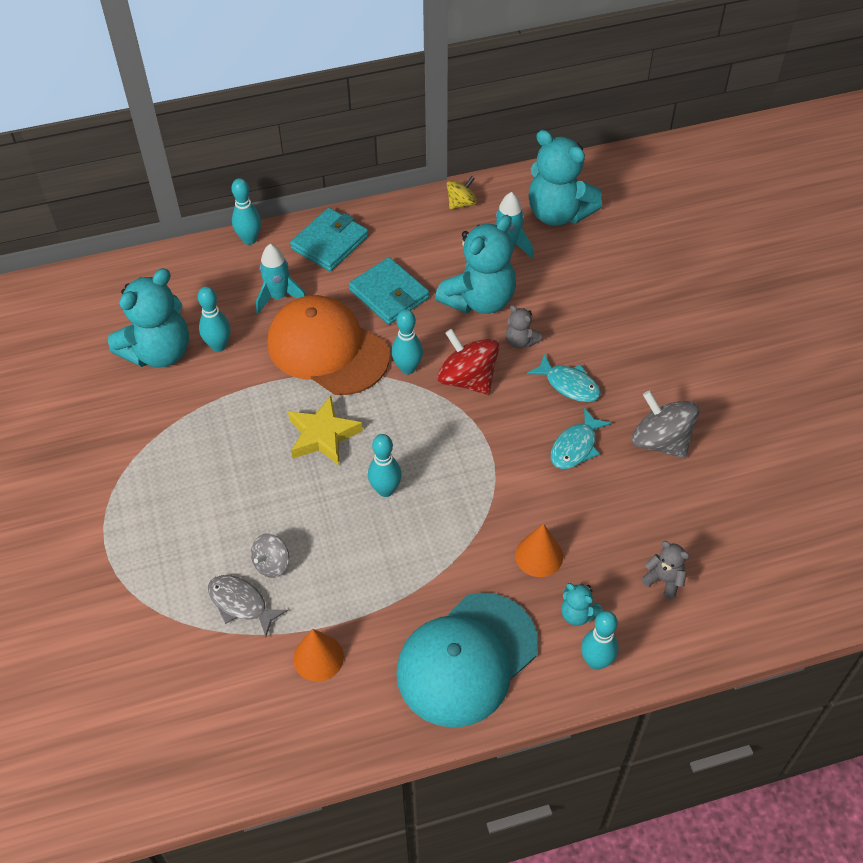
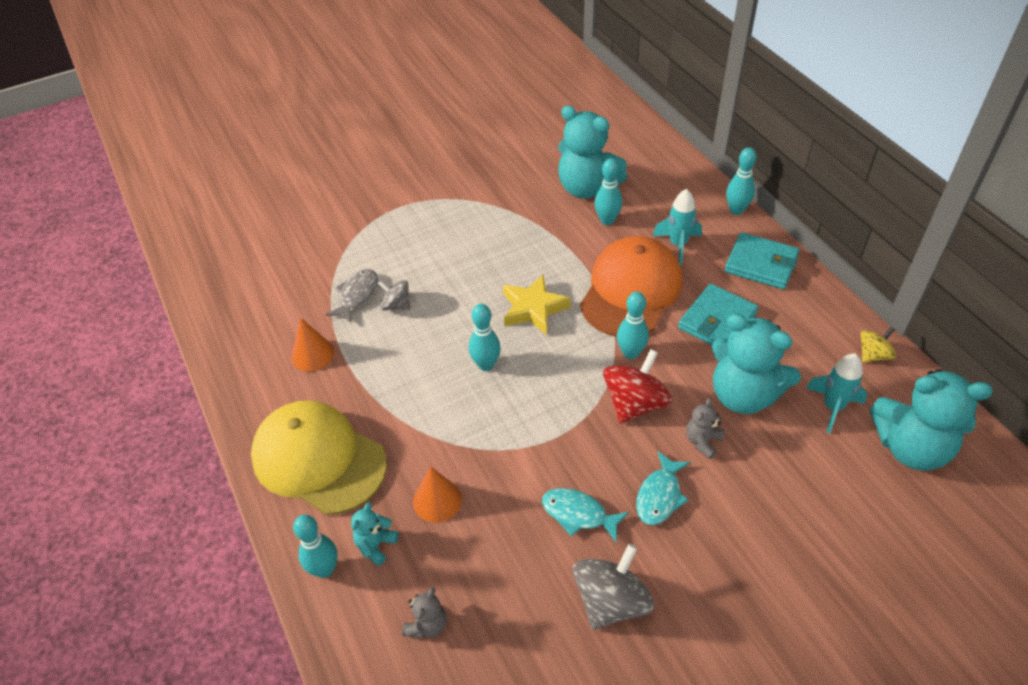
camera: 80 degrees right, 5 degrees down
(461, 203) = (873, 355): yellow spinning top -> yellow spinning top turned 75 degrees counterclockwise
(466, 659) = (318, 459): turquoise cap -> yellow cap
(558, 213) = (911, 447): turquoise teddy bear -> turquoise teddy bear turned 105 degrees counterclockwise

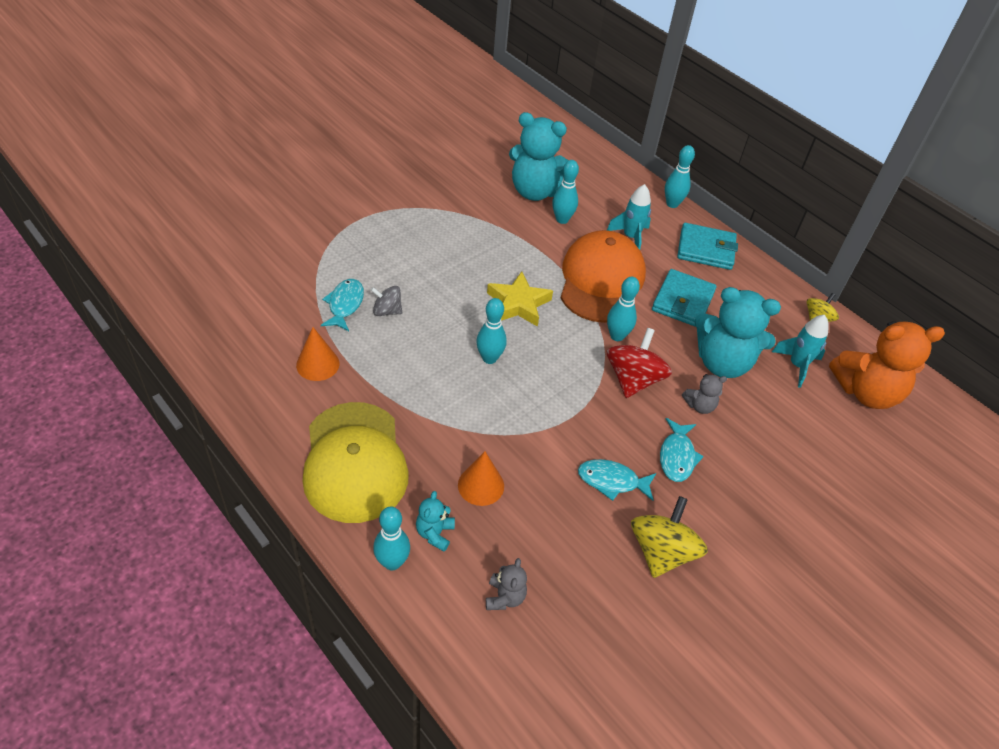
camera: 20 degrees left, 0 degrees up
(318, 459) = (354, 462): yellow cap -> yellow cap turned 120 degrees counterclockwise
(357, 295) = (345, 305): grey fish -> turquoise fish
(611, 601) = (661, 551): grey spinning top -> yellow spinning top
(702, 441) = (700, 405): grey teddy bear -> grey teddy bear turned 120 degrees counterclockwise
(911, 447) = (866, 392): turquoise teddy bear -> orange teddy bear

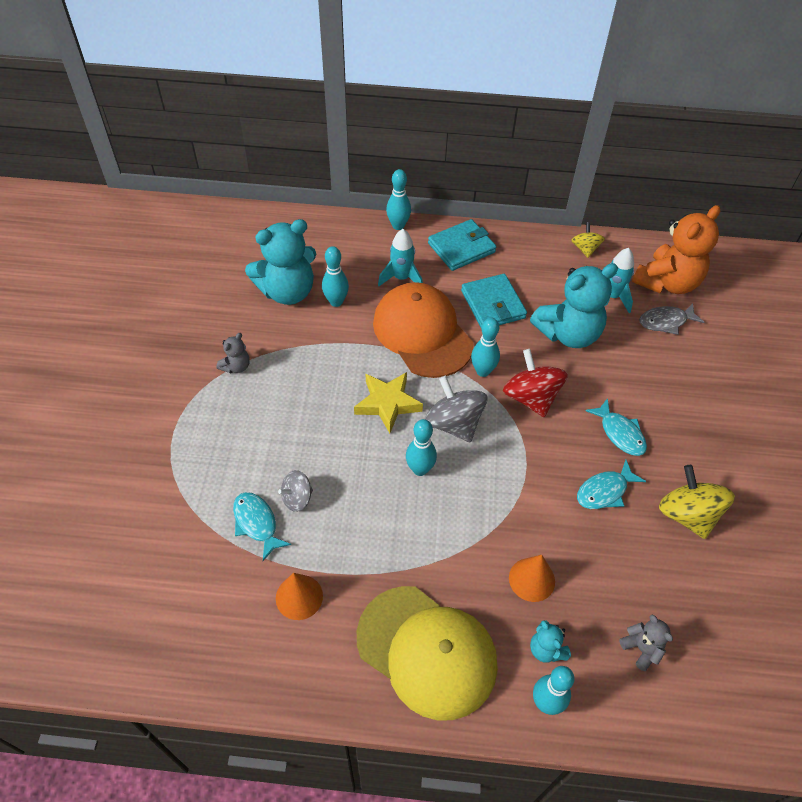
camera: 40 degrees left, 5 degrees up
(551, 351) = (454, 423): none -> grey spinning top
(700, 405) = (591, 380): grey teddy bear -> grey teddy bear (236, 366)
(826, 417) = (666, 322): none -> grey fish

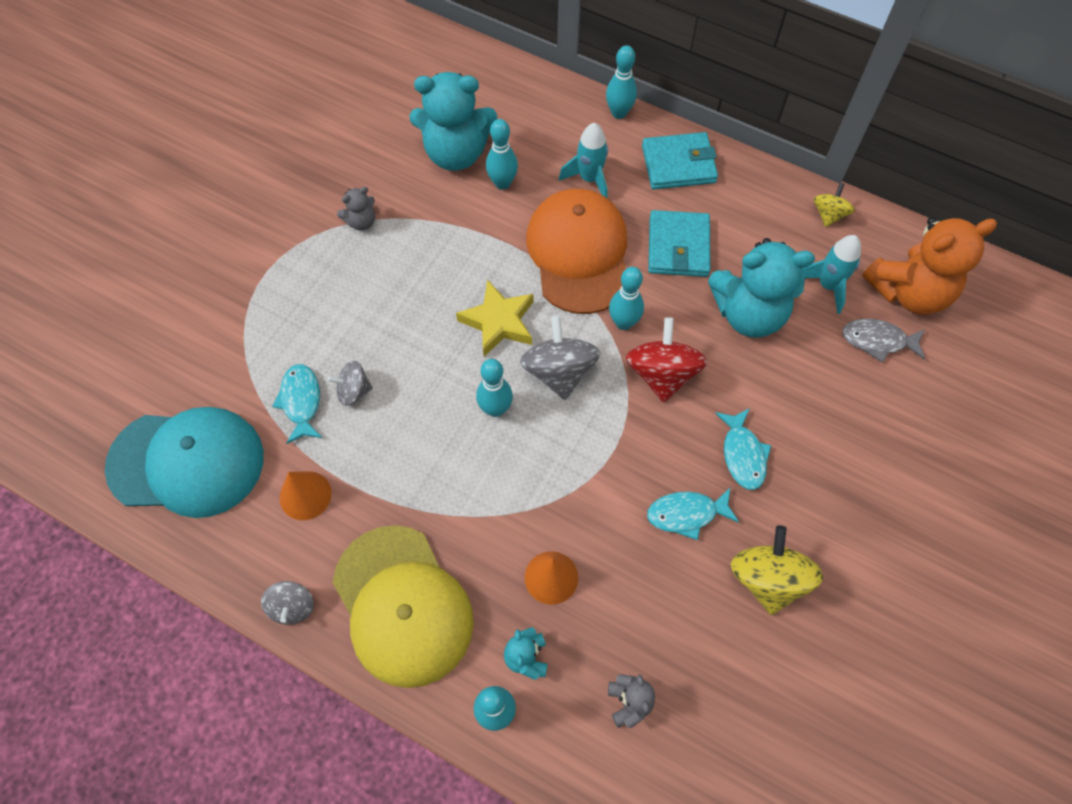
camera: 25 degrees right, 10 degrees up
(180, 611) = (187, 462): none -> turquoise cap
(335, 693) = (292, 607): none -> grey spinning top

